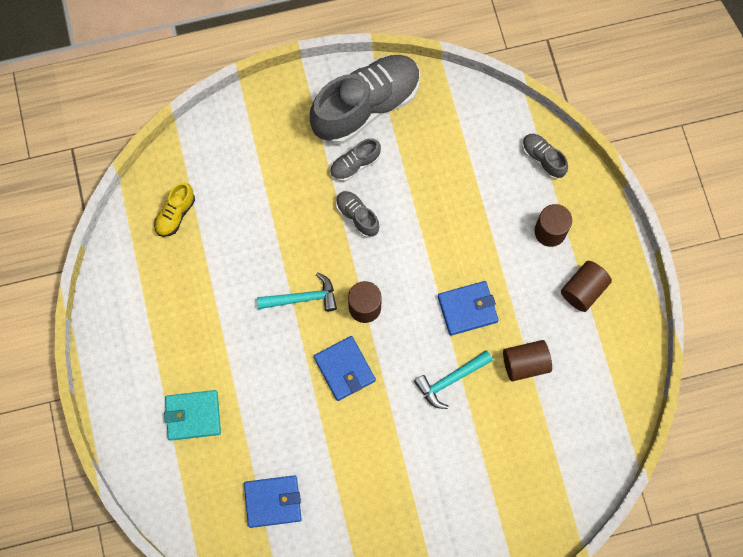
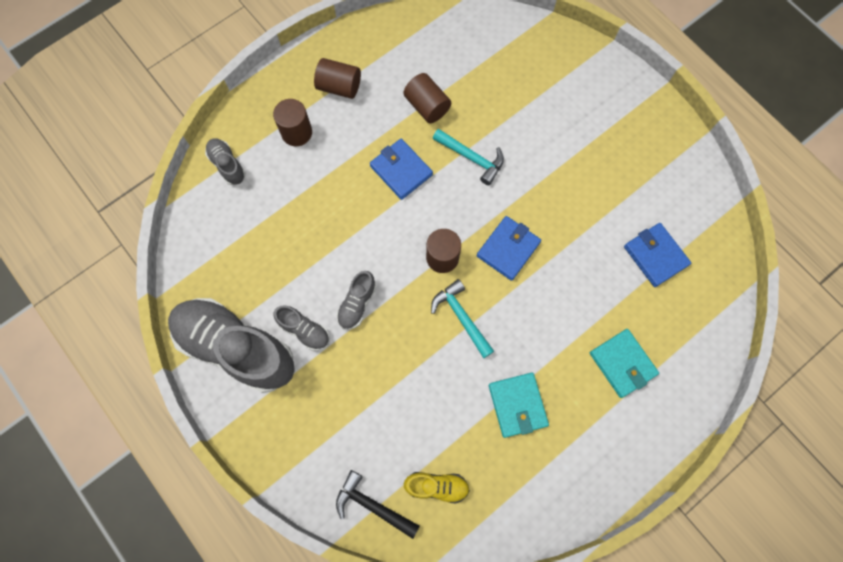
camera: 115 degrees left, 0 degrees up
(187, 160) = (373, 505): none -> black hammer
(205, 308) = (517, 405): none -> turquoise wallet
(542, 159) = (227, 165): grey shoe -> grey shoe turned 120 degrees clockwise

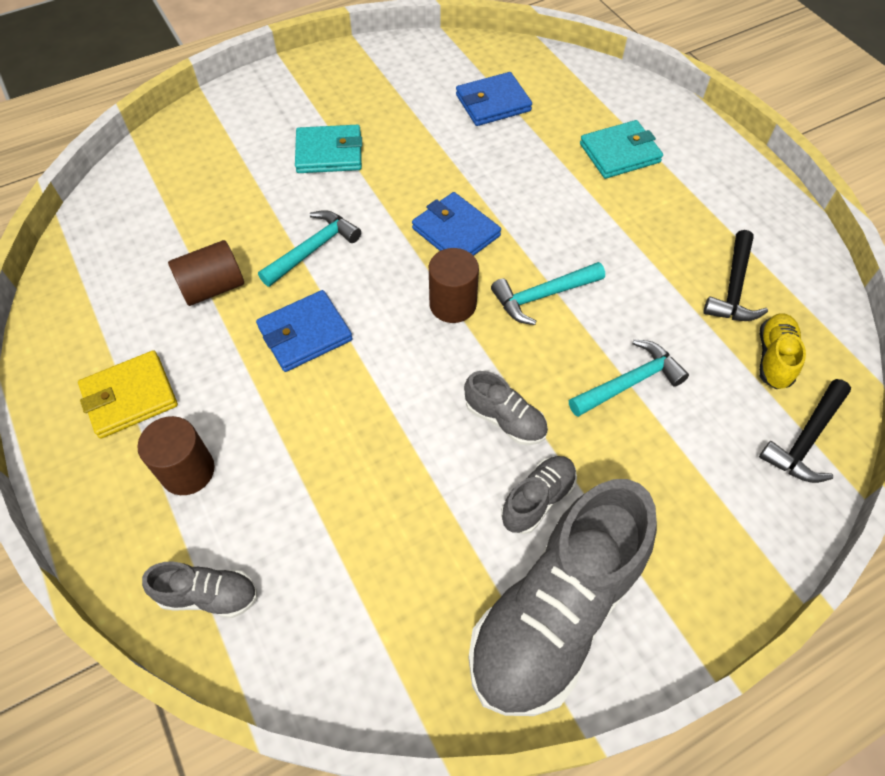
camera: 80 degrees left, 15 degrees down
(227, 165) = (209, 595): grey shoe -> grey shoe turned 150 degrees counterclockwise
(339, 87) = (130, 397): brown cylinder -> yellow wallet
(398, 382) = (629, 382): none -> turquoise hammer
(497, 457) = (734, 287): none -> black hammer
(517, 405) = (666, 256): turquoise wallet -> turquoise wallet (329, 153)

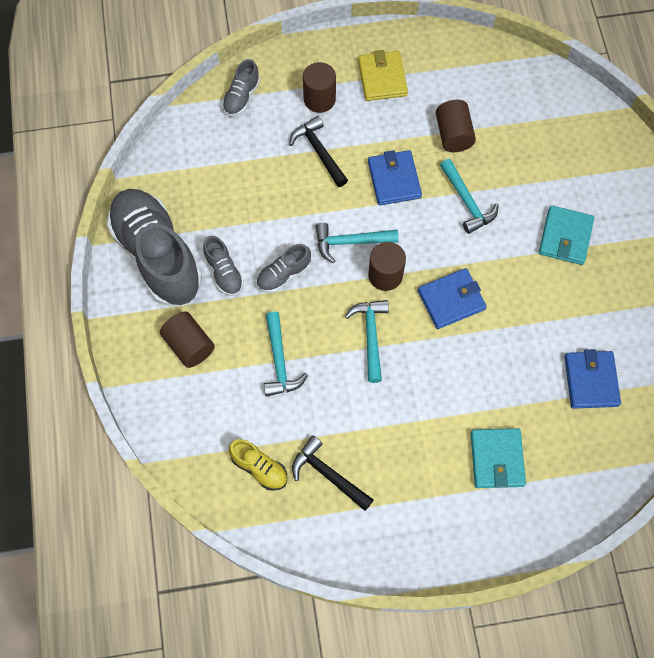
camera: 110 degrees right, 10 degrees up
(421, 355) = (350, 242): none -> turquoise hammer
(671, 503) = (189, 345): none -> brown cylinder
(806, 439) = (194, 452): black hammer -> black hammer (319, 152)

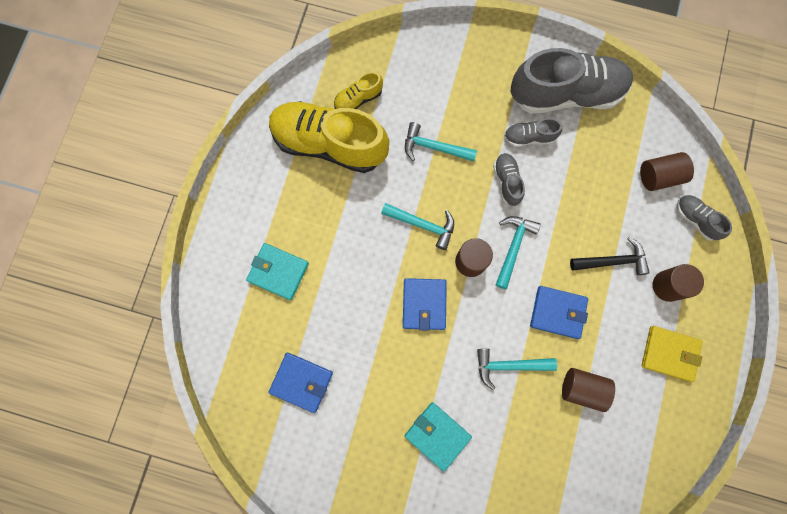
camera: 115 degrees right, 10 degrees up
(189, 345) = (478, 88): brown cylinder -> brown cylinder (659, 176)
(328, 475) = (329, 144): black hammer -> yellow shoe

